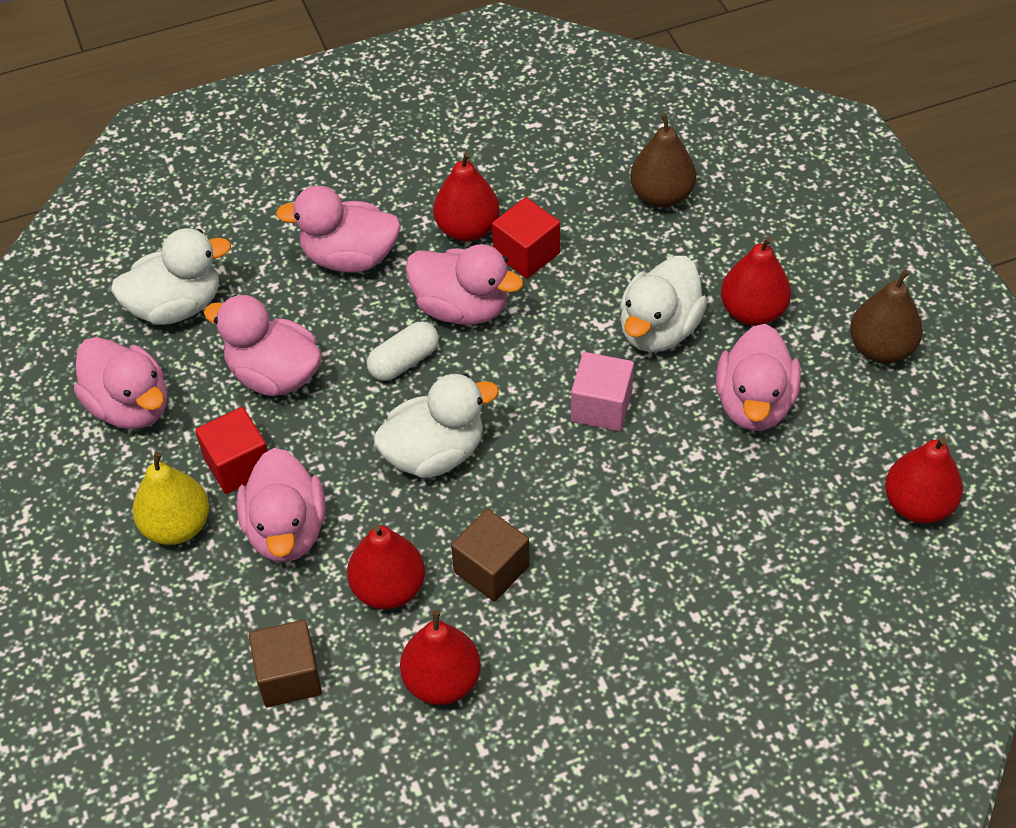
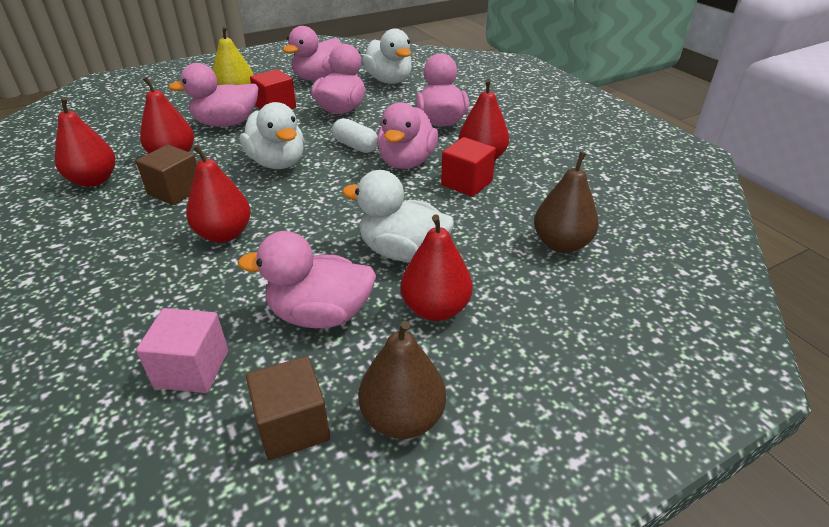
camera: 80 degrees right, 15 degrees down
(289, 676) = (123, 134): brown cube -> brown cube (293, 426)
(601, 406) = (317, 227): pink cube -> pink cube (192, 369)
(917, 505) = (170, 457): red pear -> red pear (224, 234)

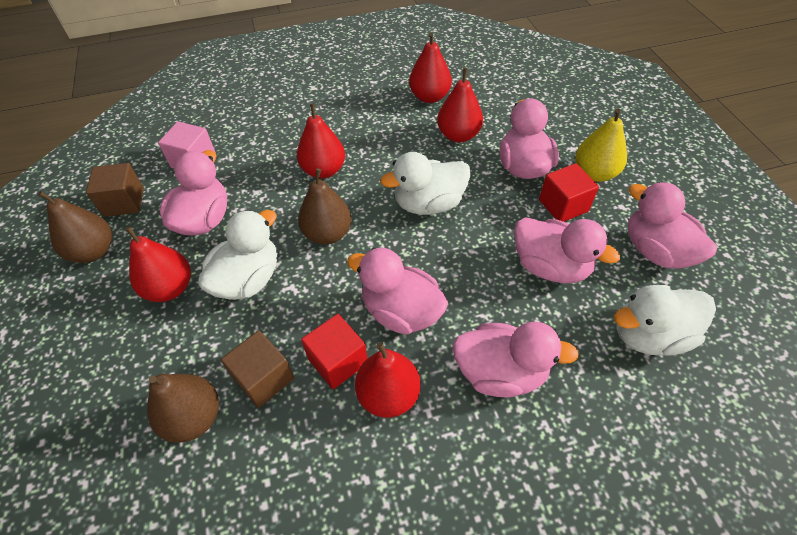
camera: 105 degrees right, 15 degrees up
(175, 191) = (398, 141): brown cube -> brown cube (264, 378)
(327, 213) = (327, 234): none -> brown pear
(355, 146) = (449, 269): white capsule -> none

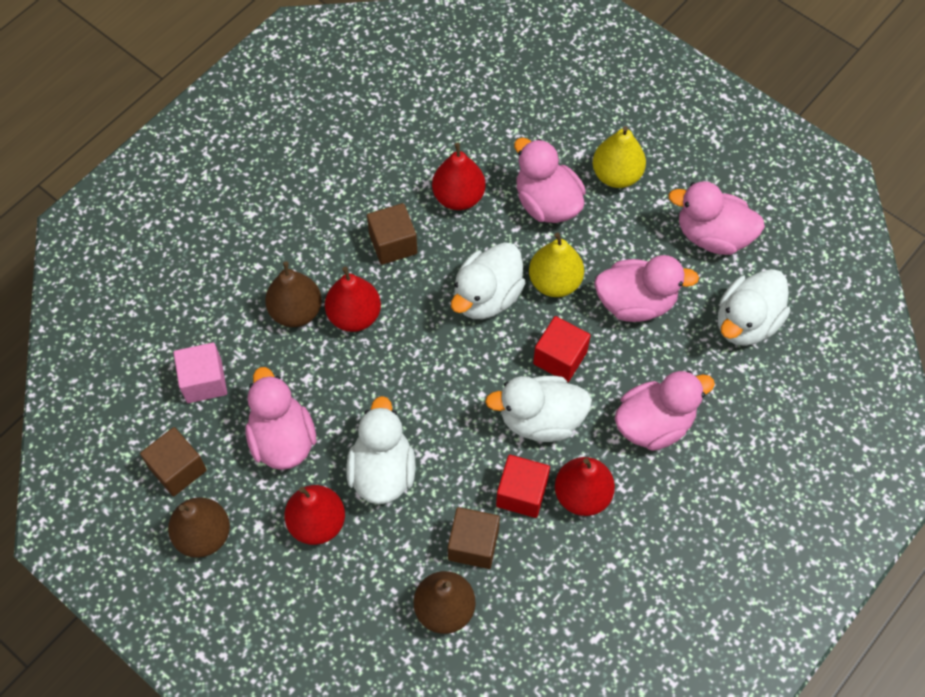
camera: 35 degrees left, 10 degrees up
(327, 234) = (417, 383): brown pear -> brown pear (296, 311)
(388, 142) = (393, 244): none -> brown cube
(401, 311) = (541, 419): pink duck -> white duck
(429, 97) = (392, 160): red pear -> none
(490, 219) = (555, 282): none -> yellow pear
(563, 205) = (609, 229): red cube -> red cube (560, 358)

